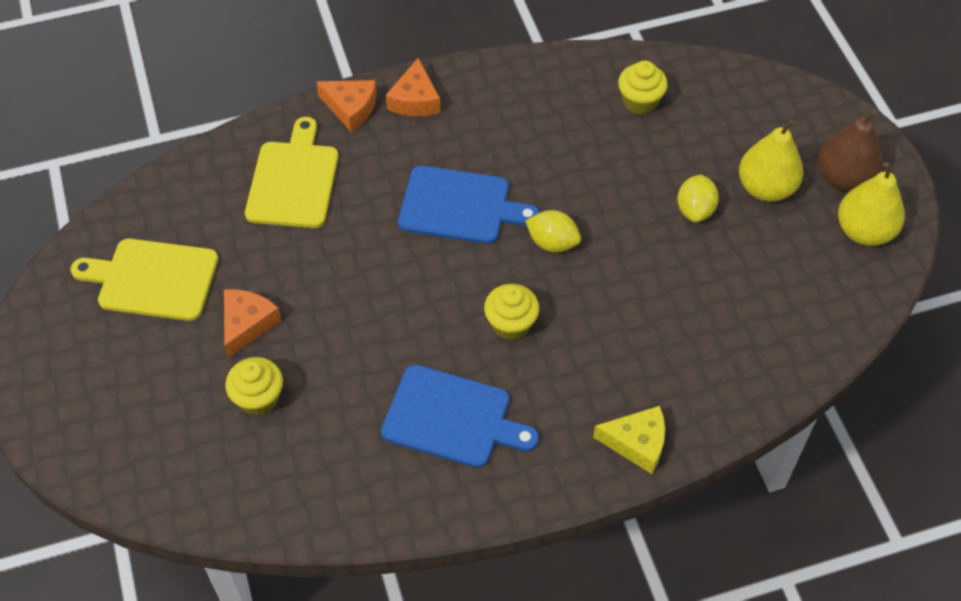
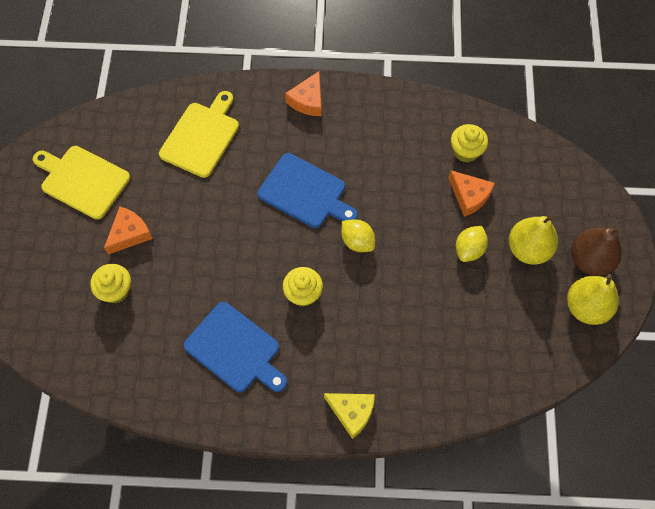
camera: 20 degrees right, 10 degrees up
(351, 108) = (261, 93): orange cheese -> orange cheese (469, 196)

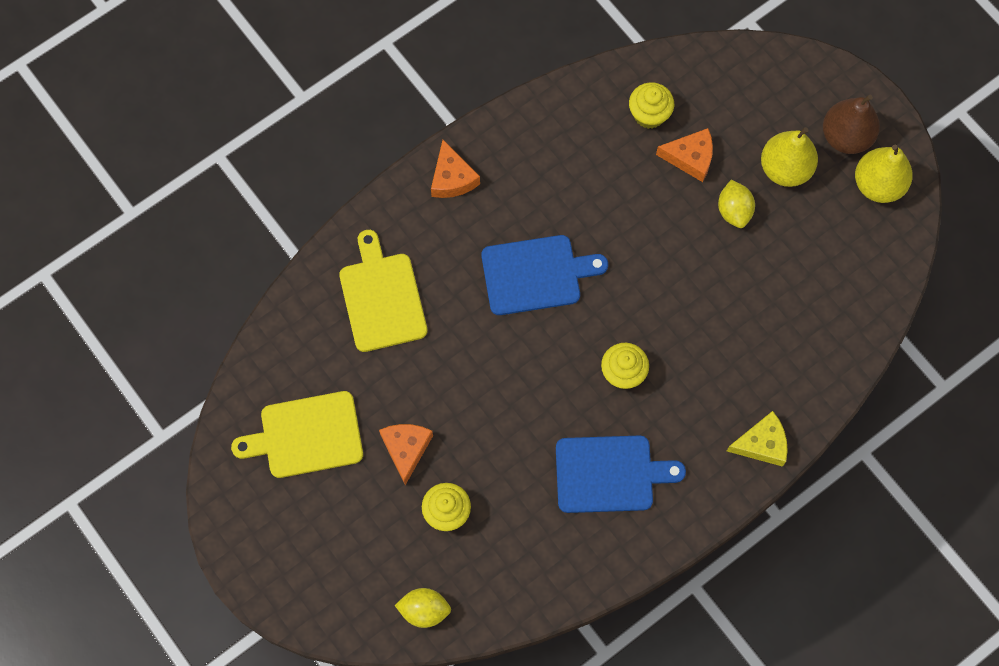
camera: 40 degrees left, 5 degrees up
(357, 241) = (627, 284): yellow lemon -> yellow lemon (424, 610)

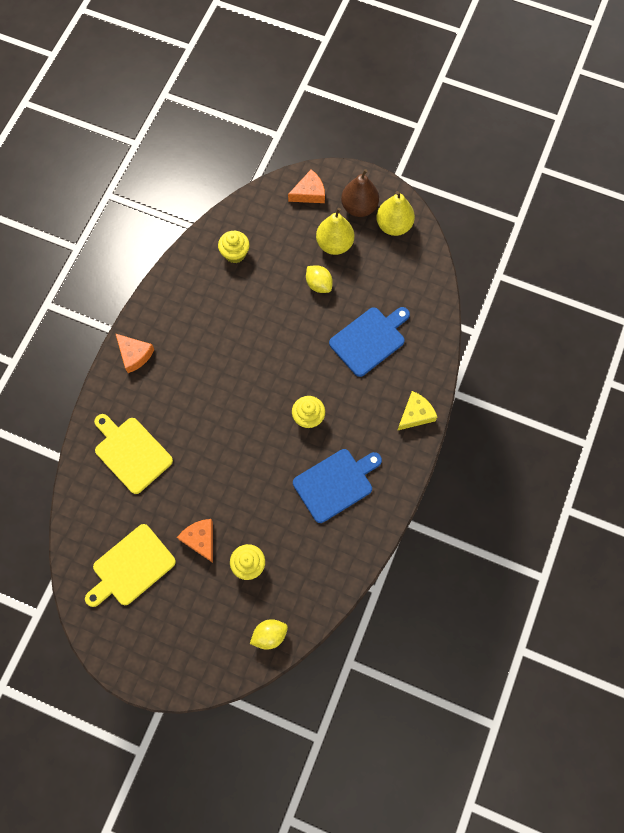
camera: 30 degrees left, 0 degrees up
(536, 274) = (220, 386): blue cutting board -> blue cutting board (369, 340)
(690, 157) = (274, 266): orange cheese -> orange cheese (309, 193)

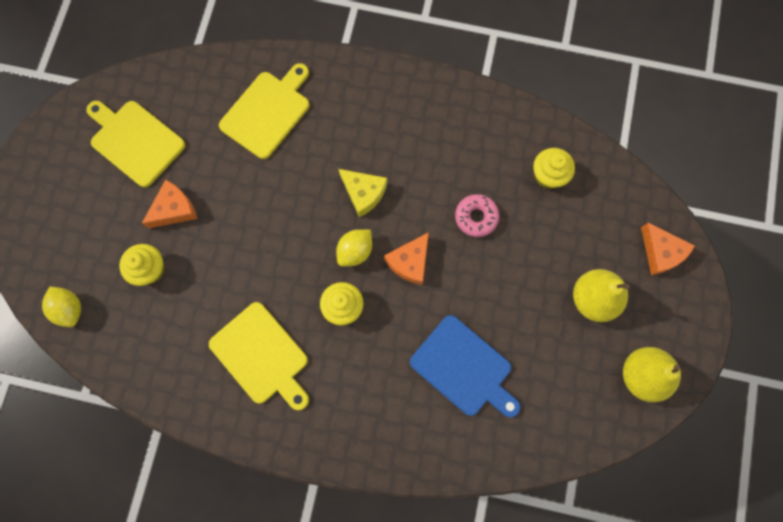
camera: 80 degrees right, 5 degrees up
(134, 355) = (388, 89): orange cheese -> orange cheese (410, 262)
(257, 310) = (476, 217): none -> pink donut
(319, 284) = (529, 288): yellow lemon -> yellow lemon (355, 251)
(335, 483) = (262, 355): blue cutting board -> yellow cutting board
(359, 207) = (657, 323): brown pear -> none
(415, 414) = (370, 446): yellow cheese -> yellow cheese (363, 193)

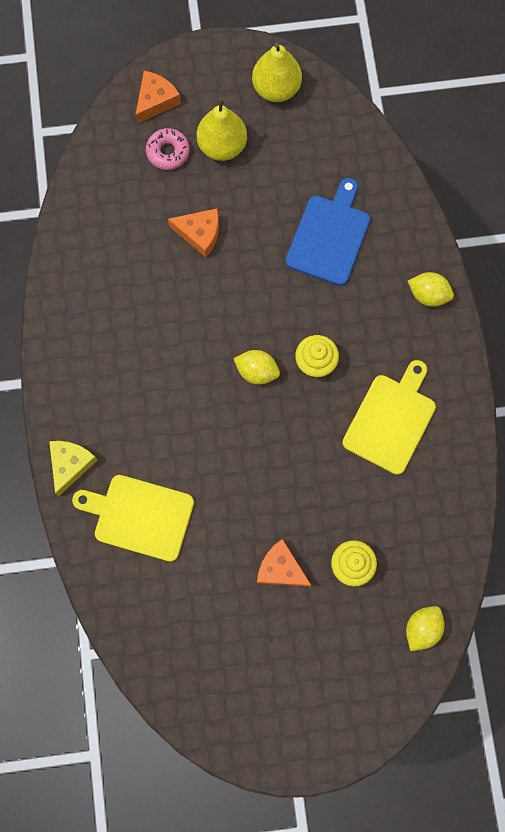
camera: 110 degrees left, 0 degrees up
(135, 141) = (222, 645): yellow cutting board -> none
(363, 193) = (194, 385): yellow cheese -> yellow cheese (70, 464)
(369, 443) = (428, 295): none -> yellow lemon
(410, 262) = (248, 317): orange cheese -> orange cheese (199, 233)
(476, 217) = (180, 271): pink donut -> pink donut (168, 152)
(548, 175) = (113, 218): yellow cupcake -> none

